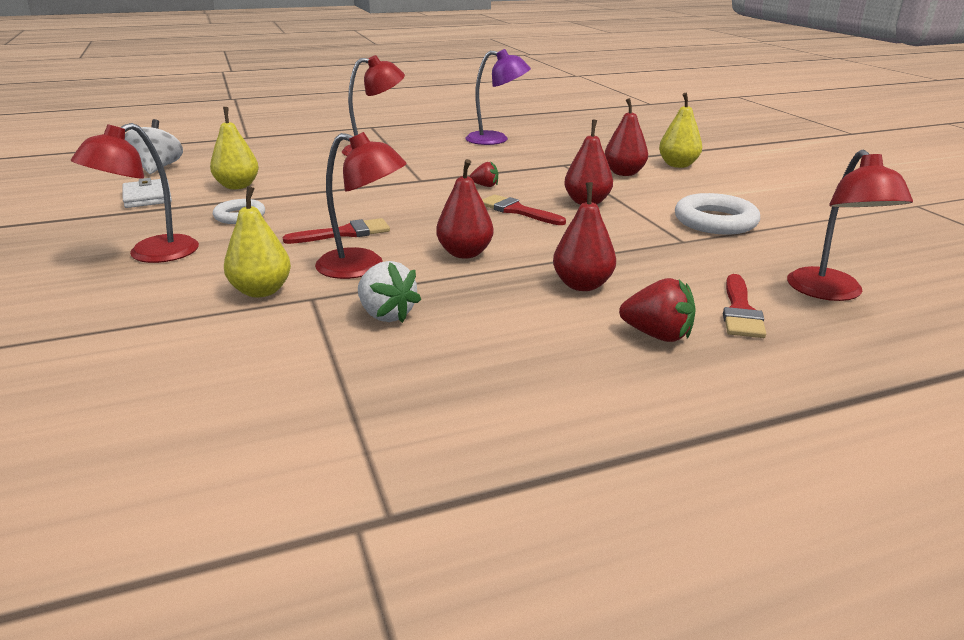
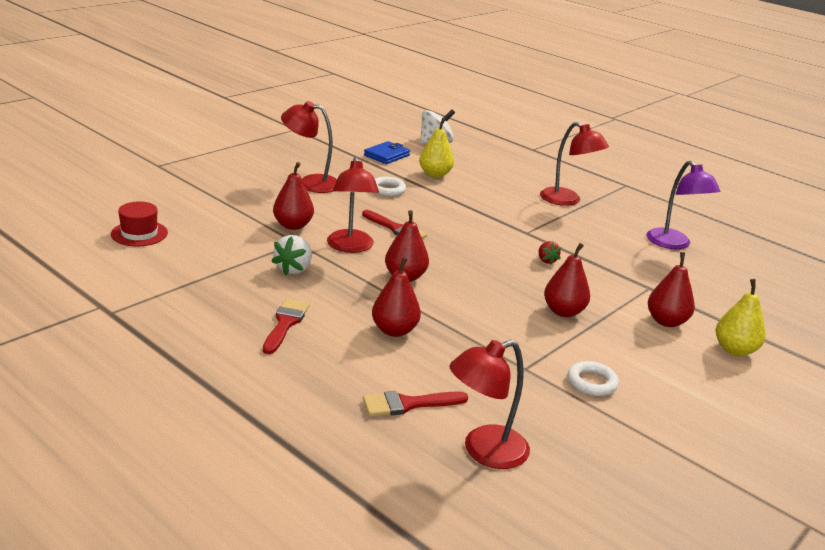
camera: 60 degrees right, 0 degrees up
(119, 432) = (139, 233): none -> red hat
(147, 197) = (386, 155): white wallet -> blue wallet
(261, 291) = (293, 226): yellow pear -> red pear
(517, 211) = (507, 283): red brush -> red brush (285, 324)
(657, 335) = (340, 369): red strawberry -> none
(715, 221) = (592, 382): white ring -> white ring, size x0.62

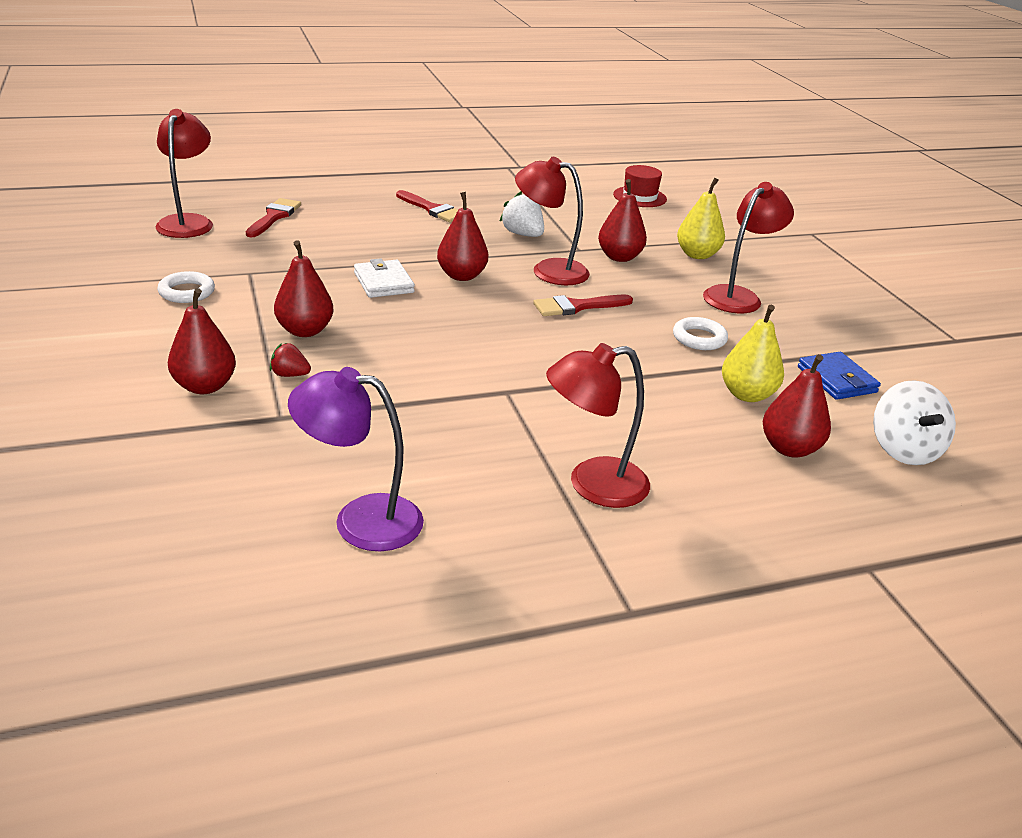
camera: 120 degrees right, 5 degrees up
(394, 330) = (374, 242): red pear -> red pear (789, 448)
(458, 304) = (383, 282): none -> white wallet
(546, 260) = (419, 371): red strawberry -> red strawberry (290, 375)
(734, 350) = (97, 402): yellow pear -> yellow pear (697, 255)

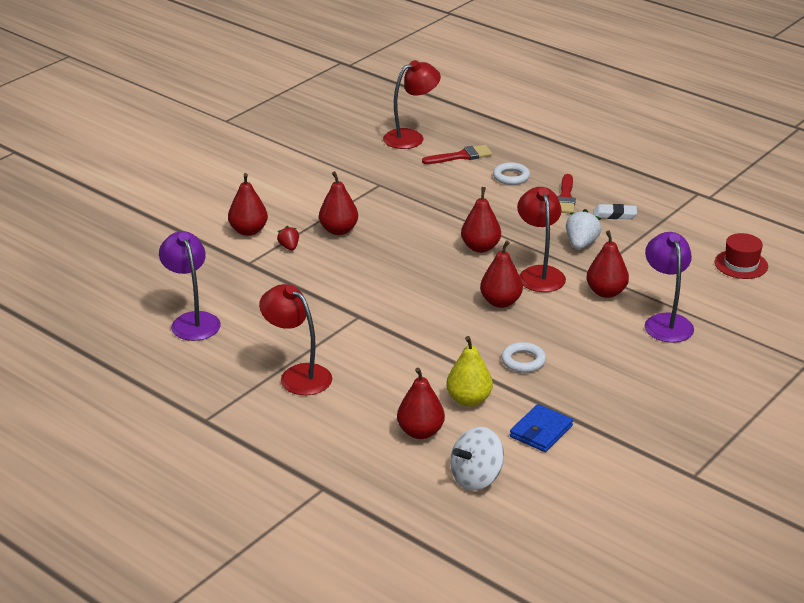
camera: 60 degrees right, 0 degrees up
(187, 292) = (330, 179): white ring -> white ring (511, 177)
(383, 282) = (430, 227): white wallet -> none
(493, 204) = (614, 215): none -> white eraser
(577, 306) = (500, 302): red brush -> red pear
(697, 255) = (666, 322): yellow pear -> purple lamp
(738, 296) = (617, 359): red lamp -> none

